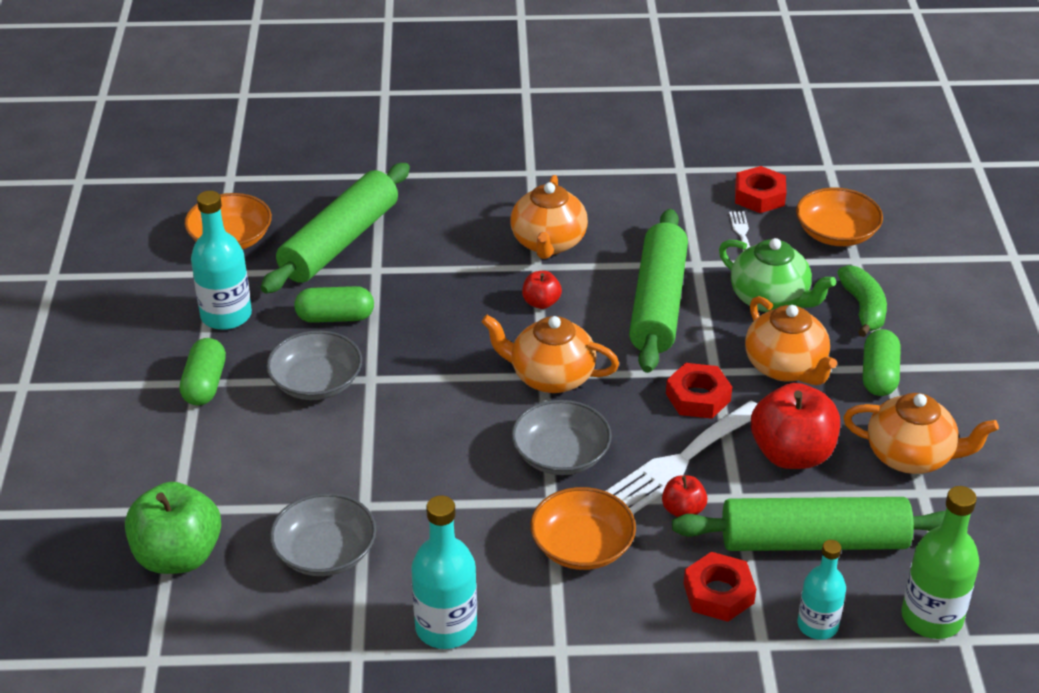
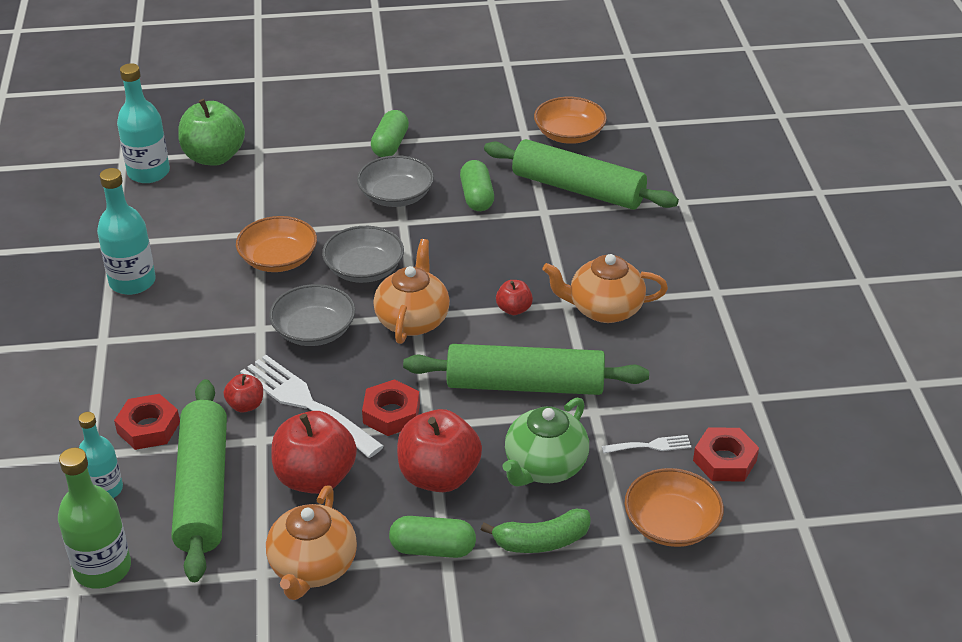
camera: 85 degrees right, 0 degrees up
(204, 384) = (390, 145): green capsule -> green capsule turned 75 degrees counterclockwise
(226, 315) = (471, 144): turquoise bottle -> turquoise bottle (148, 172)
(325, 552) = (212, 219): grey bowl -> grey bowl (364, 269)
(582, 546) = (208, 347): orange bowl -> orange bowl (278, 259)
(785, 367) = (439, 476): orange teapot -> red apple

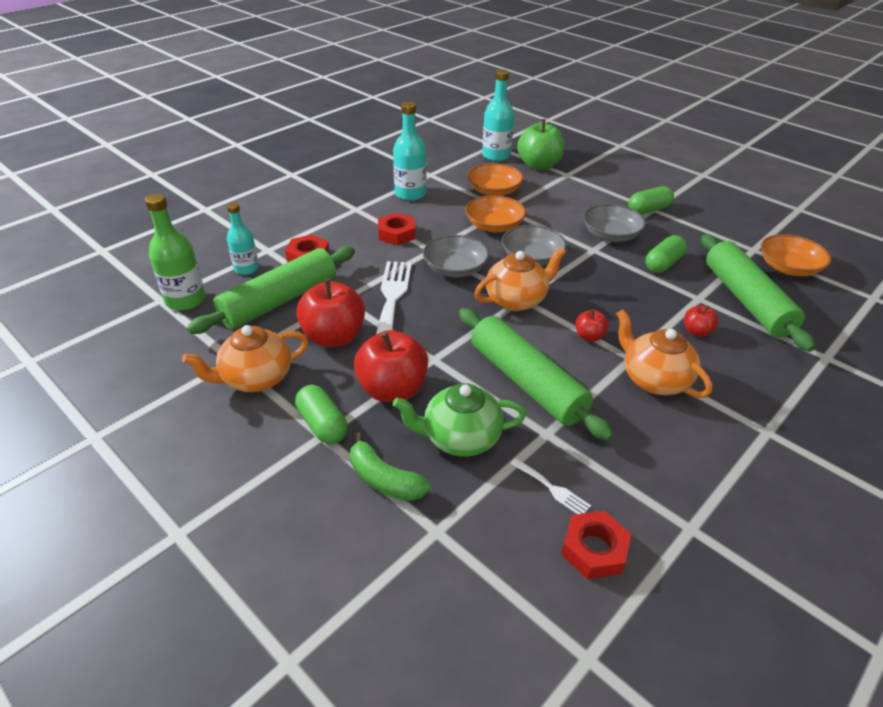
camera: 50 degrees right, 0 degrees up
(245, 405) = (364, 278): red apple -> red apple (696, 332)
(391, 413) = (424, 337): red nut -> red nut (396, 234)
(671, 523) = (483, 553): orange bowl -> orange bowl (494, 191)

